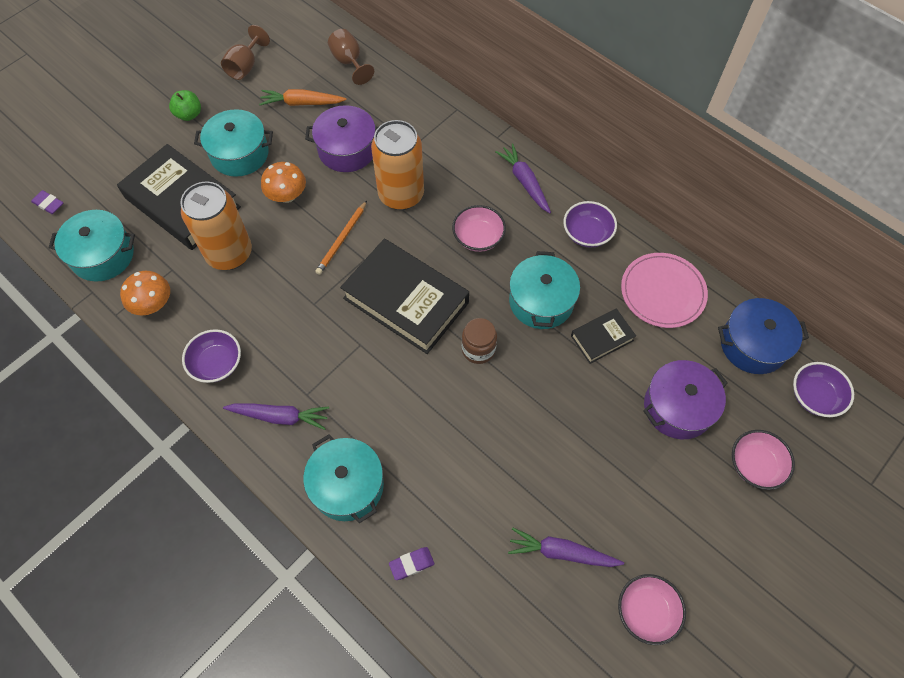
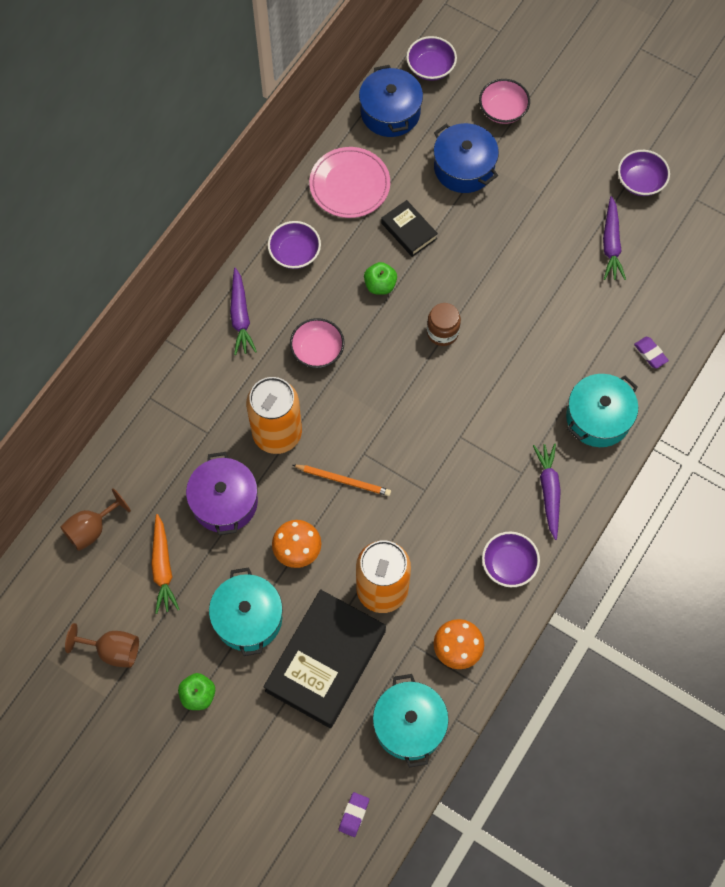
camera: 100 degrees left, 5 degrees up
(406, 300) = (403, 405): black book -> none
(524, 182) = (240, 316): purple carrot -> purple carrot turned 60 degrees counterclockwise
(541, 301) = (380, 285): turquoise pot -> green apple
(646, 611) = (640, 181): pink bowl -> purple bowl
(678, 407) = (464, 167): purple pot -> blue pot

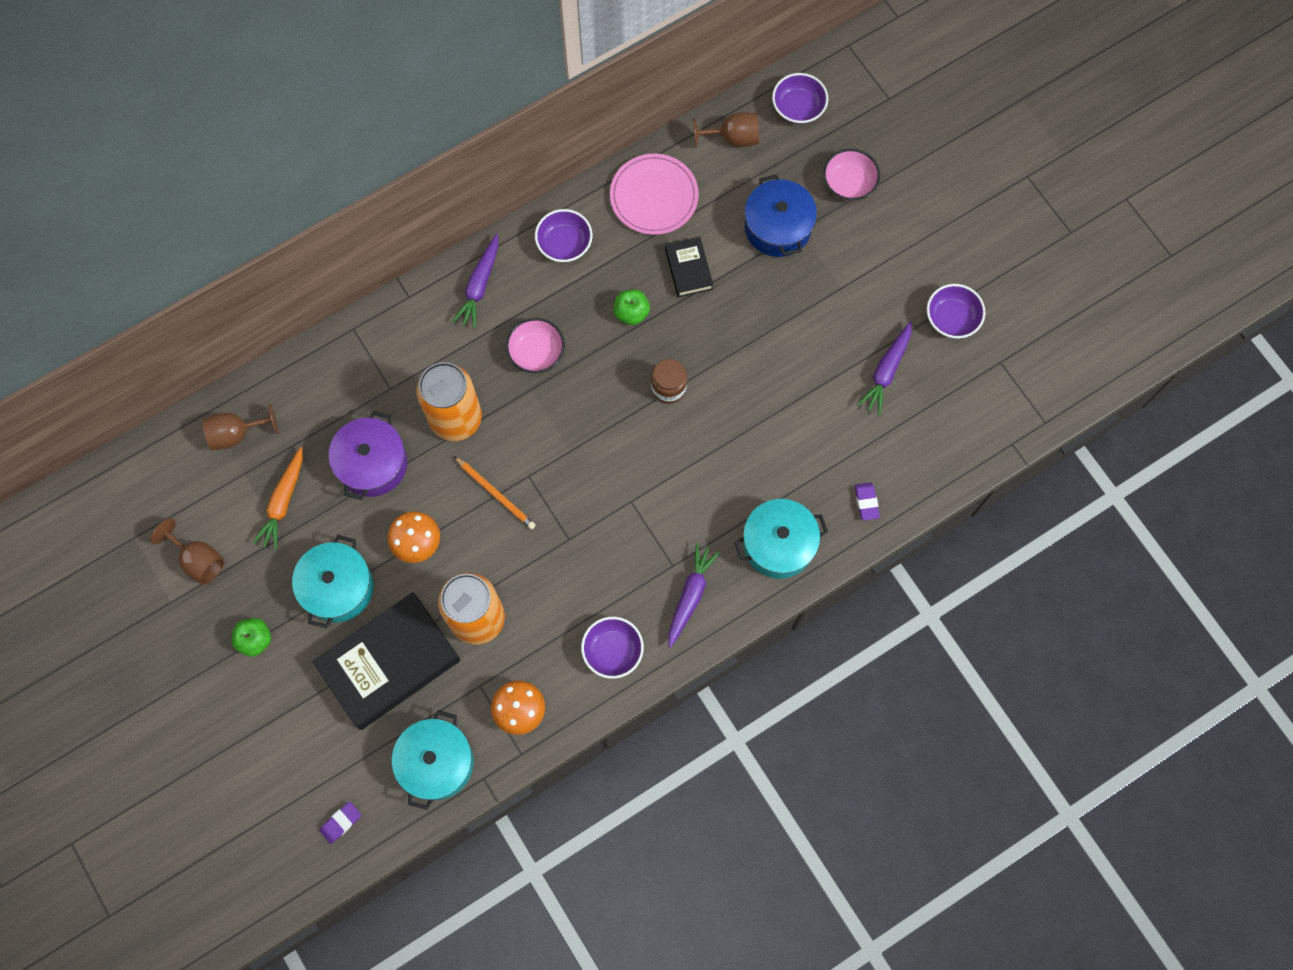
camera: 25 degrees right, 5 degrees up
(390, 112) = (733, 138): blue pot -> brown goblet

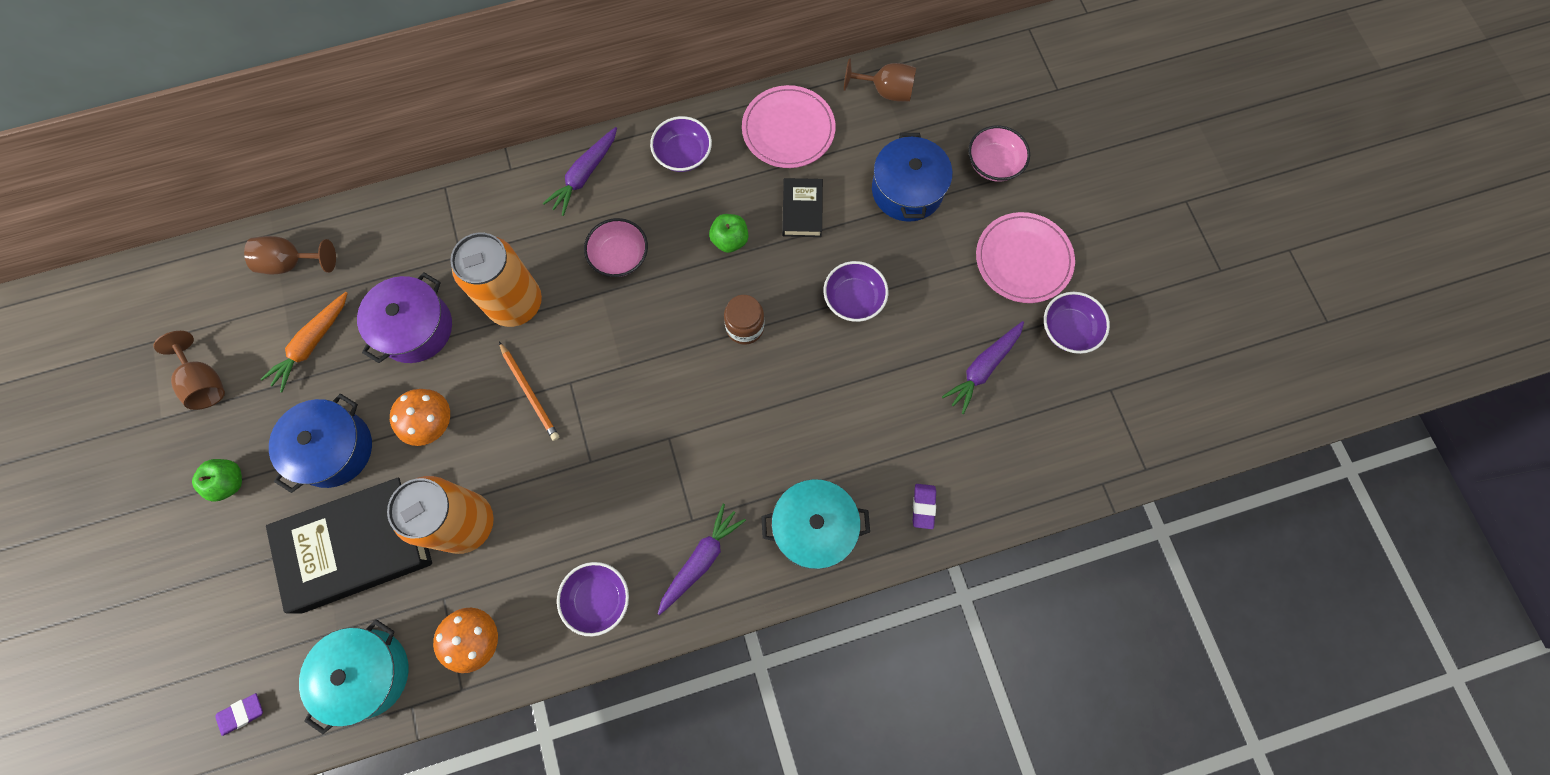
camera: 15 degrees right, 0 degrees up
(338, 587) = (334, 449): turquoise pot -> blue pot
(798, 108) = (961, 77): purple bowl -> purple bowl (853, 299)
(897, 265) = (1023, 259): none -> pink plate

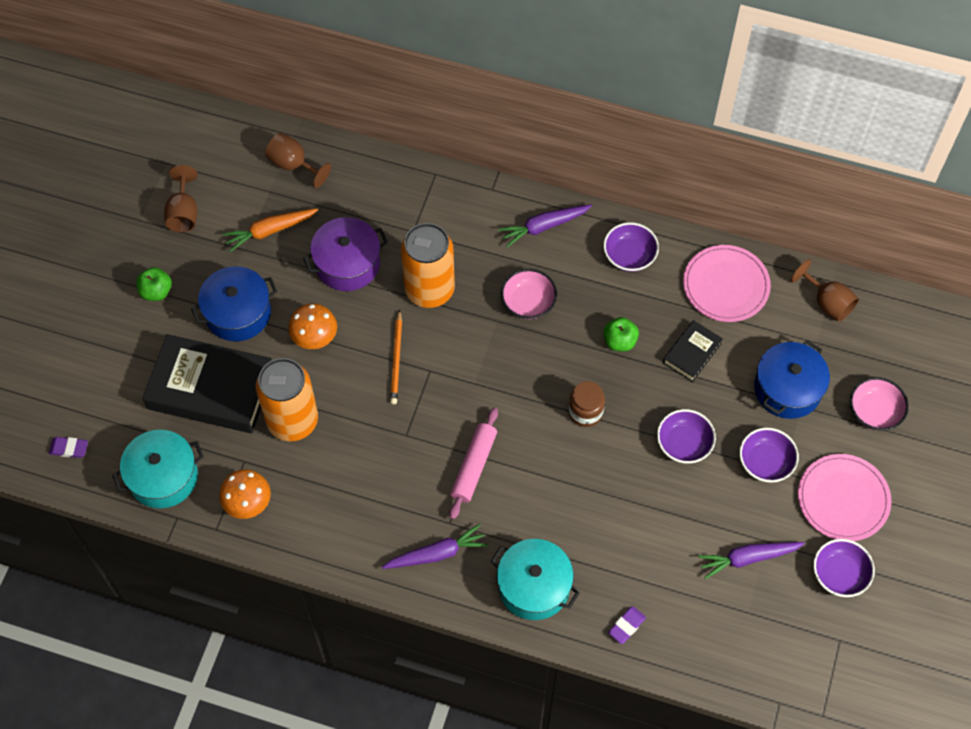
camera: 35 degrees right, 10 degrees down
(598, 599) = (347, 532): purple bowl -> purple bowl (765, 462)
(677, 449) = (474, 466): none -> pink rolling pin

